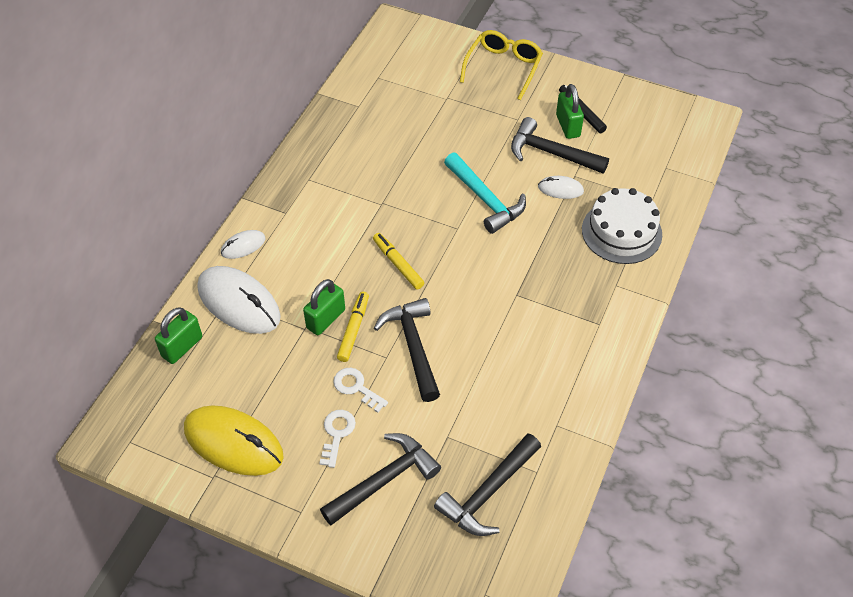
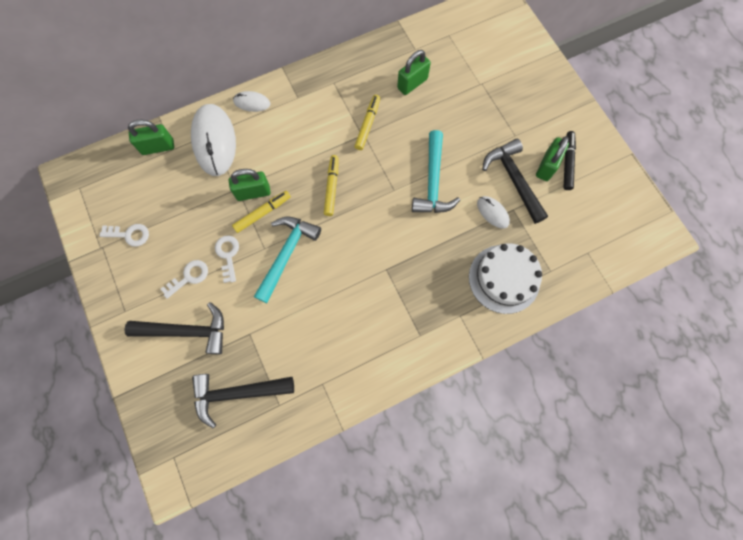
camera: 40 degrees right, 20 degrees up
(233, 443) = (129, 234): yellow mouse -> white key
(378, 193) = (367, 125): none -> yellow marker
(385, 135) = (412, 83): none -> green padlock
(413, 347) = (287, 254): black hammer -> turquoise hammer
(503, 68) = (544, 86): yellow glasses -> none

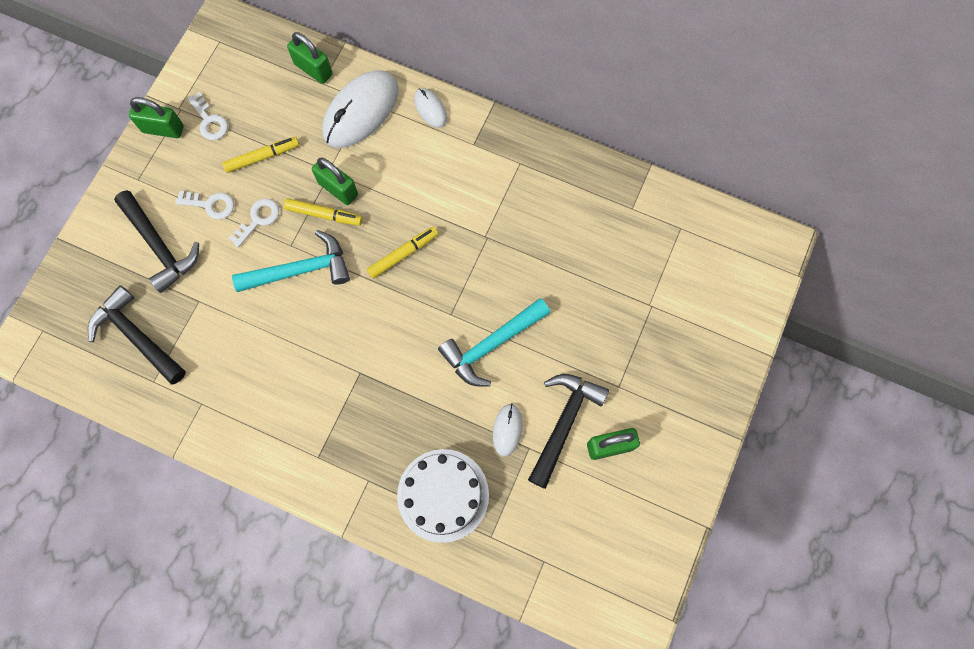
camera: 50 degrees right, 0 degrees up
(367, 125) = (501, 233): yellow marker -> yellow marker (262, 157)
(412, 83) = (587, 238): green padlock -> green padlock (163, 129)
(567, 163) = (633, 465): black marker -> none

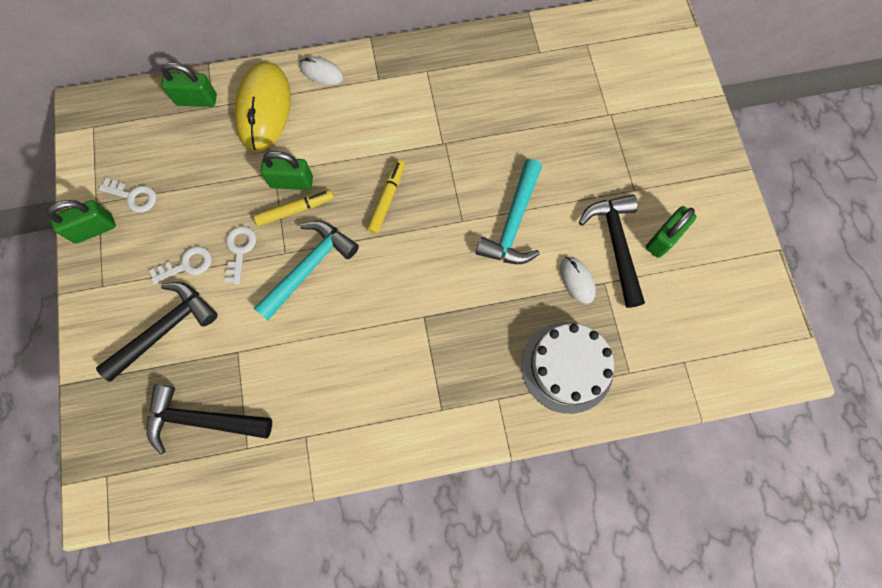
camera: 35 degrees left, 0 degrees up
(159, 246) = (165, 329): black hammer -> black hammer turned 60 degrees counterclockwise
(262, 157) = (205, 197): yellow marker -> none
(361, 111) = (264, 109): white mouse -> yellow mouse

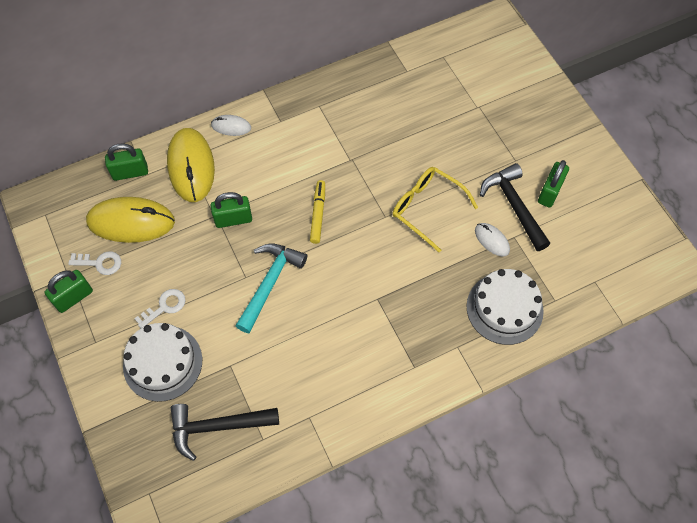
camera: 15 degrees left, 10 degrees down
(165, 329) = (162, 363): black hammer -> white cake
(180, 157) = (131, 222): none -> yellow mouse
(240, 250) = (206, 284): white key -> none
(295, 210) = (243, 241): yellow marker -> none
(513, 223) = (427, 208): turquoise hammer -> yellow glasses

